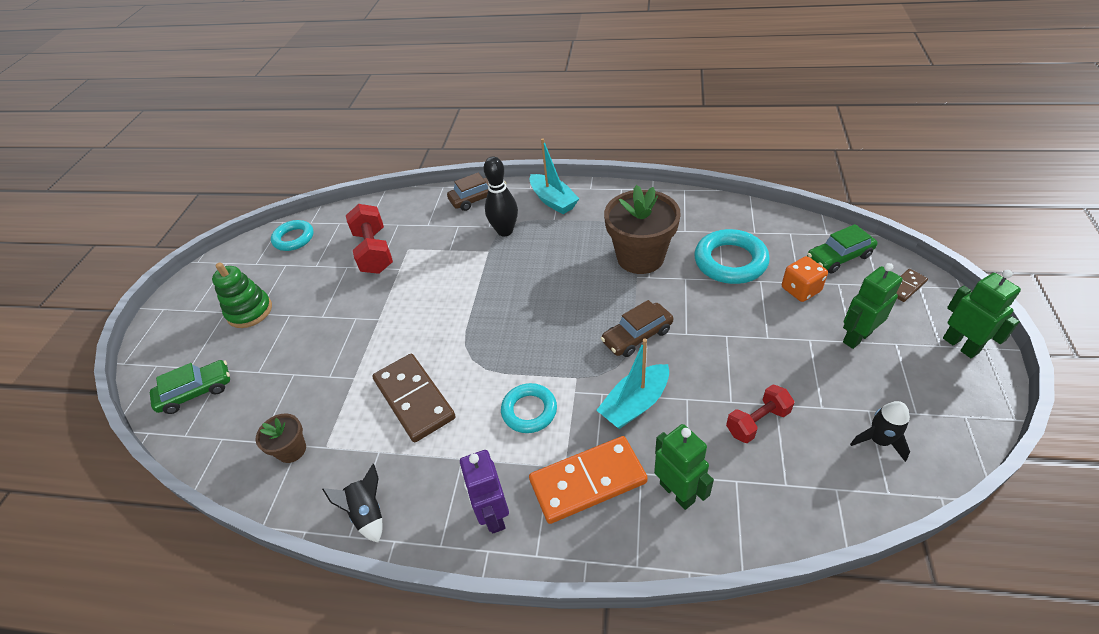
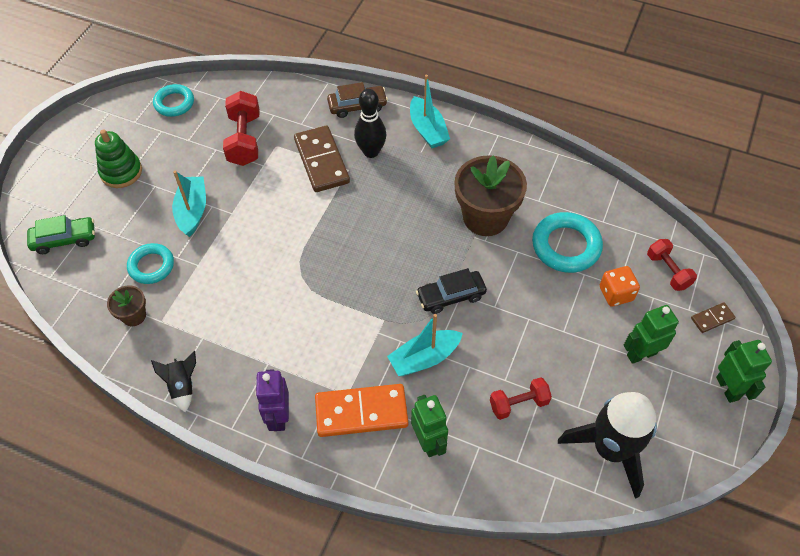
camera: 10 degrees right, 10 degrees up
(335, 328) = (192, 211): none -> turquoise boat
(414, 399) = (243, 299): brown domino -> brown domino (322, 161)
(529, 411) = (335, 338): turquoise ring -> turquoise ring (151, 266)
(637, 336) = (451, 296): brown car -> black car
(839, 257) = (668, 271): green car -> red dumbbell
(879, 440) = (610, 449): black rocket -> black rocket, size x2.11

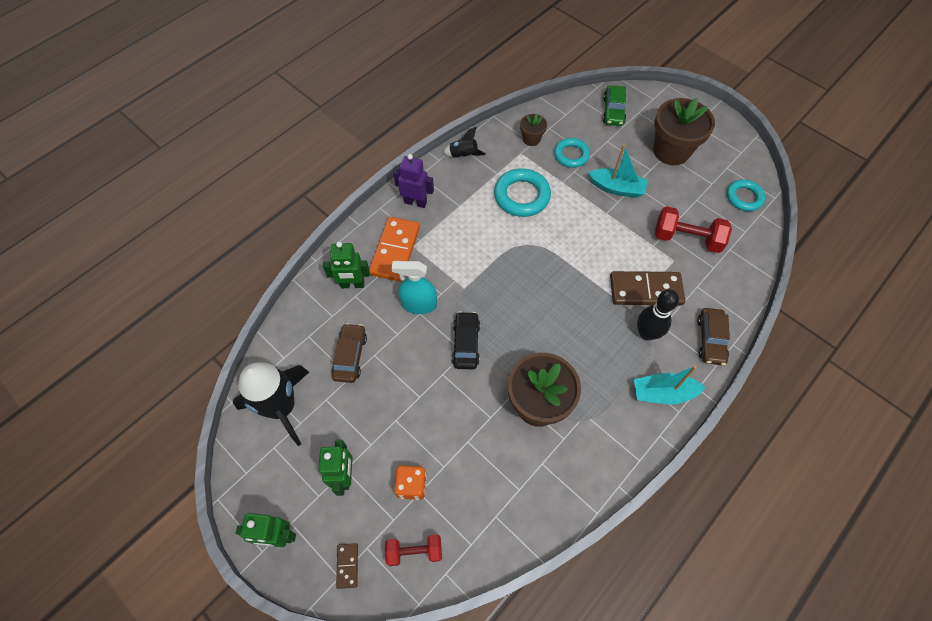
camera: 110 degrees right, 5 degrees up
(121, 172) = (671, 151): green stacking toy -> brown flower pot
(424, 358) = (419, 304): turquoise boat -> turquoise spray bottle
(518, 404) = (350, 356): red dumbbell -> brown car
(566, 246) = (480, 464): turquoise ring -> turquoise ring (521, 196)

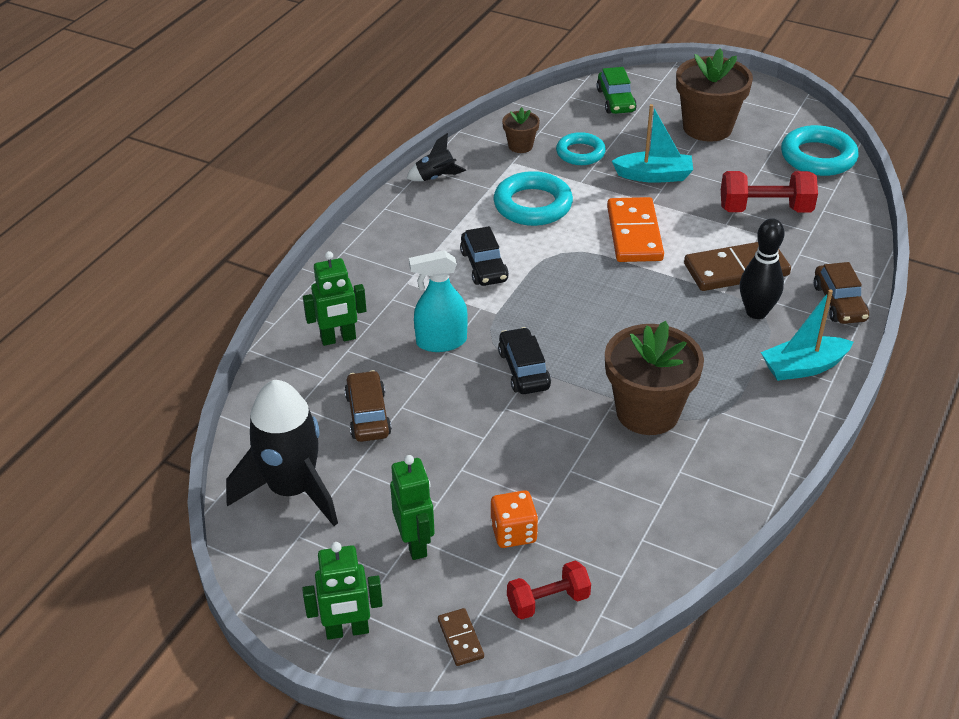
camera: 15 degrees left, 20 degrees down
(395, 250) = (384, 292): orange domino -> orange domino (634, 233)
(415, 202) = (390, 237): purple robot -> none
(469, 244) = (484, 266): none -> black car
(744, 197) = (818, 157): turquoise ring -> turquoise ring, size x1.52

